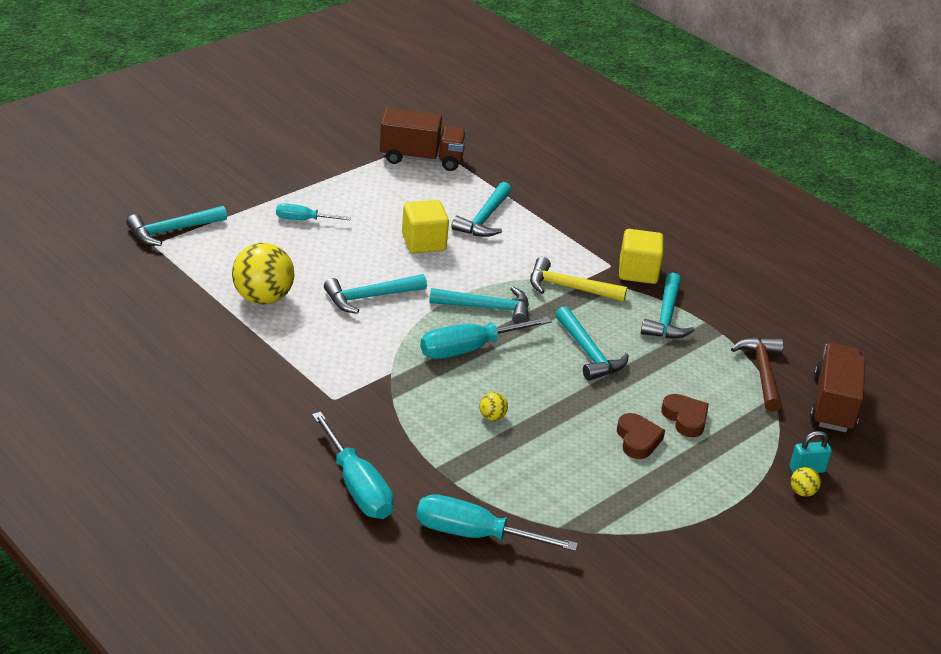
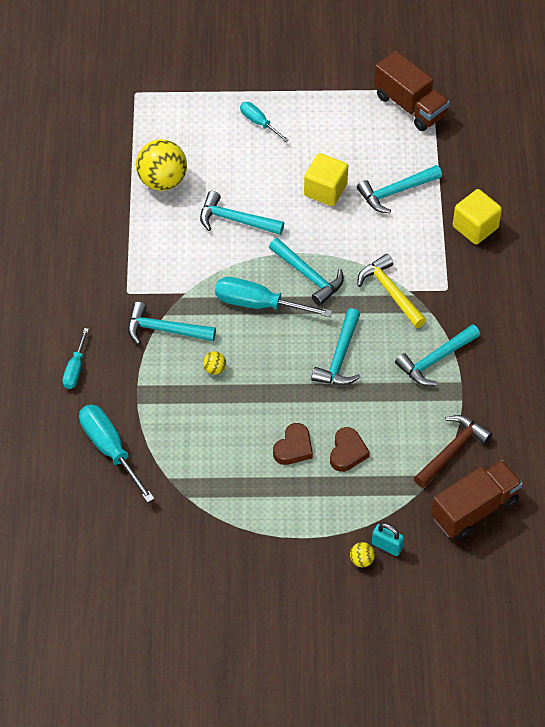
camera: 45 degrees right, 20 degrees up
(172, 231) = (158, 86): turquoise hammer -> turquoise hammer (164, 330)
(357, 486) = (75, 369): turquoise screwdriver -> turquoise screwdriver, size x0.58
(638, 272) = (461, 307): yellow cube -> yellow cube (475, 227)

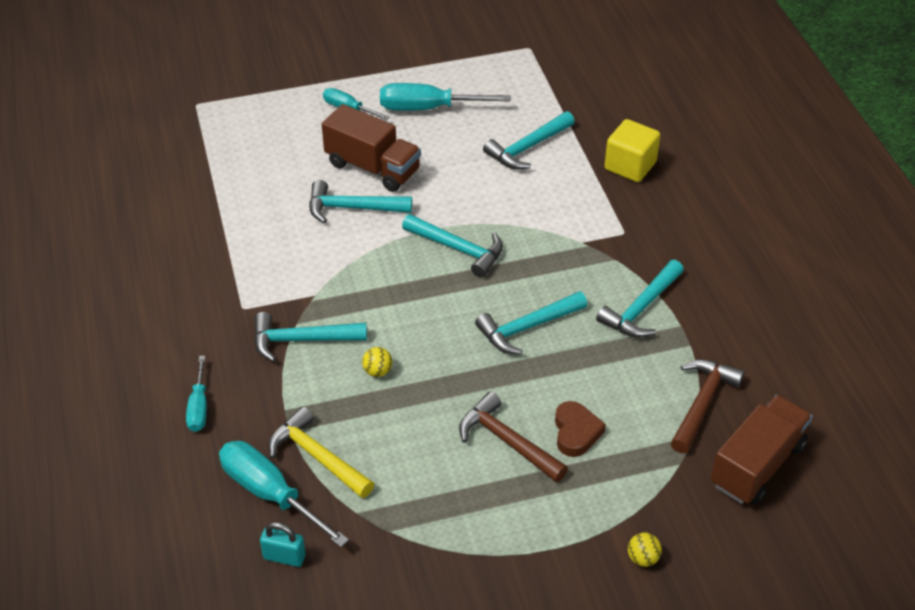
camera: 15 degrees left, 10 degrees down
(162, 181) = (253, 184): yellow ball -> none
(259, 304) = (409, 290): turquoise screwdriver -> turquoise screwdriver (428, 108)
(293, 447) = (507, 441): brown heart -> brown hammer
(325, 190) = (447, 160): yellow cube -> none
(340, 357) = (527, 328): turquoise hammer -> turquoise hammer turned 60 degrees clockwise
(387, 546) = (668, 533): turquoise padlock -> turquoise padlock (284, 557)
(390, 292) = (560, 248): yellow hammer -> yellow hammer (317, 457)
(410, 105) = (511, 65): brown truck -> brown truck (373, 167)

